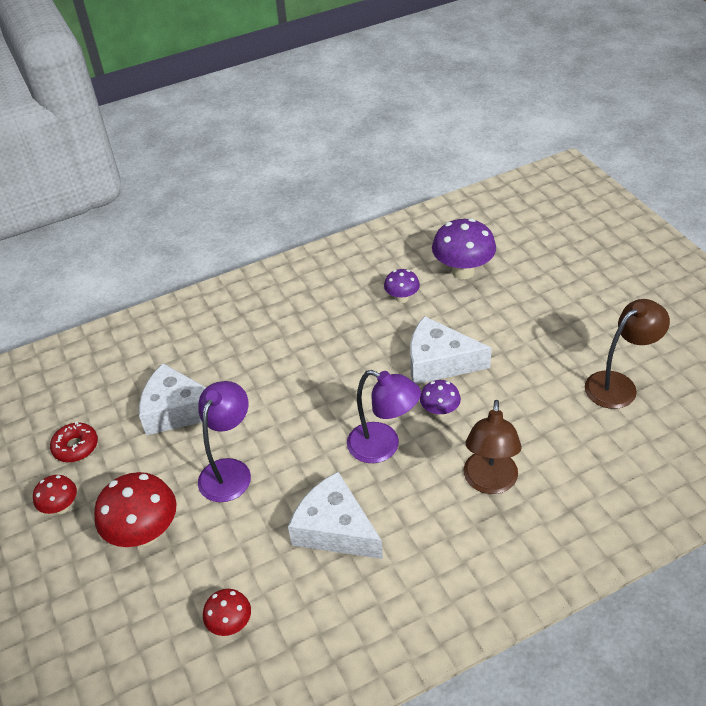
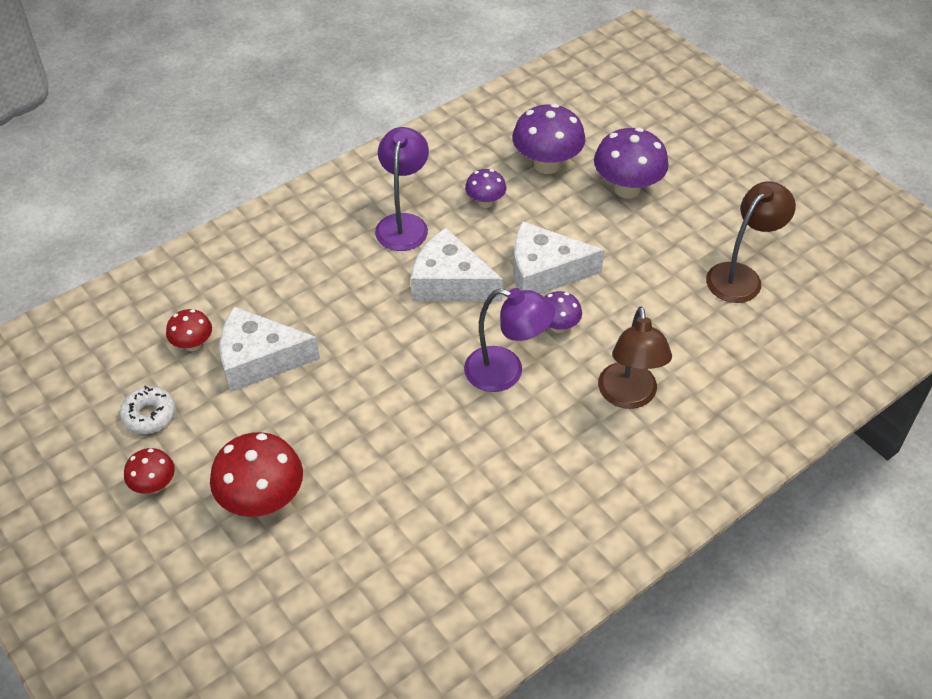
camera: 15 degrees left, 5 degrees up
(76, 447) = (149, 415): red donut -> white donut
(229, 471) = (340, 419): purple lamp -> purple lamp (403, 223)
(230, 624) = (388, 582): red mushroom -> red mushroom (193, 344)
(335, 529) = (475, 467): white cheese -> white cheese (450, 282)
(529, 298) = (627, 189): none -> purple mushroom

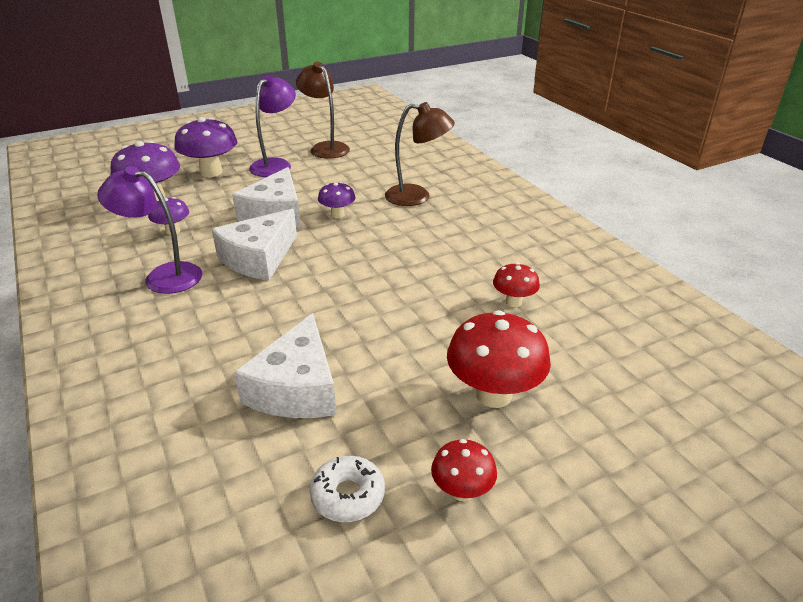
camera: 80 degrees left, 15 degrees down
(193, 344) = (245, 447): red mushroom -> red mushroom (513, 302)
(506, 372) = (376, 241): purple lamp -> purple lamp (276, 165)

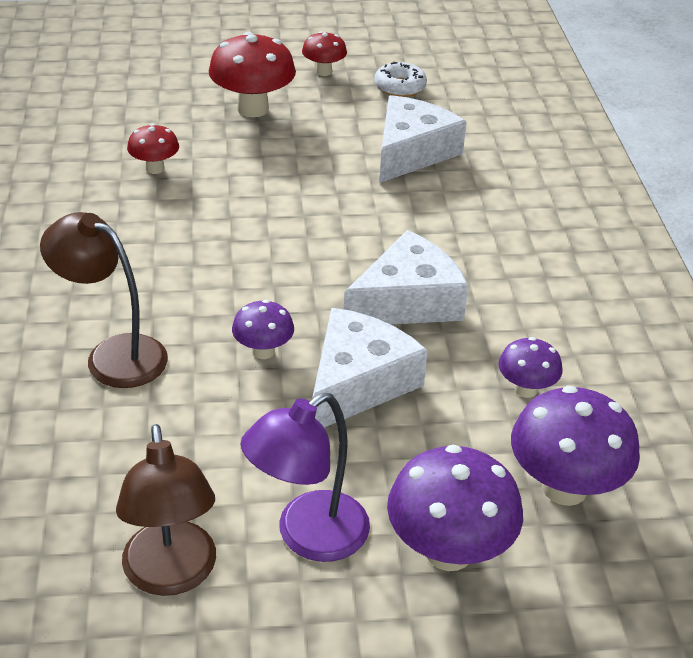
camera: 160 degrees left, 5 degrees up
(163, 276) = (536, 306): purple lamp -> none

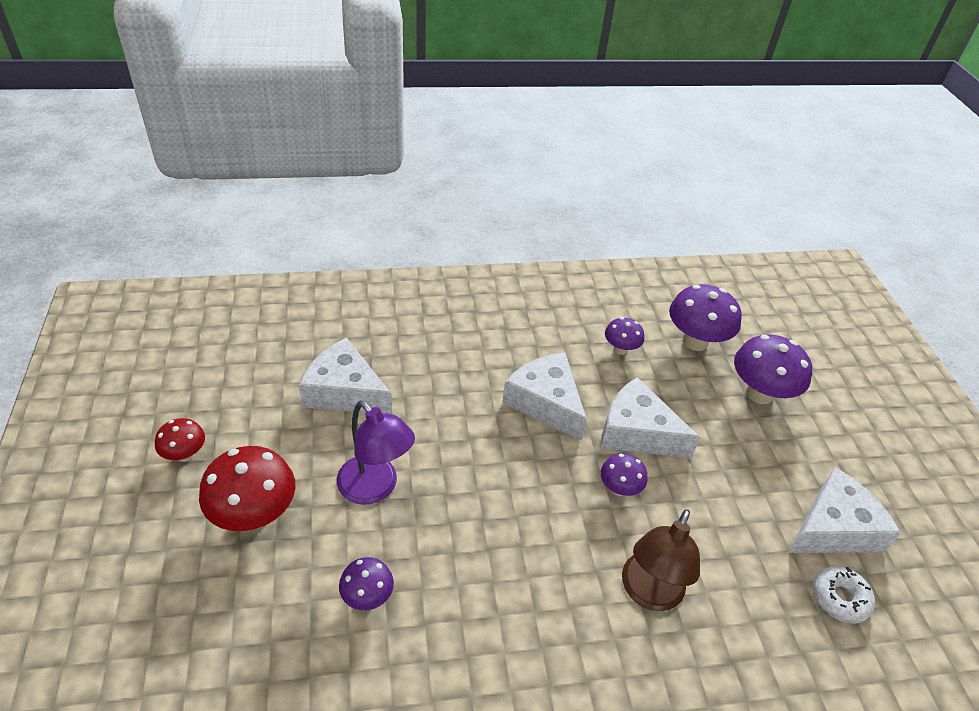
camera: 95 degrees left, 5 degrees up
(155, 168) = (367, 596): red mushroom -> purple mushroom
(172, 575) = (834, 528): brown lamp -> white cheese
(308, 537) = (776, 458): purple lamp -> purple lamp (375, 488)
(400, 87) = (228, 395): white donut -> white donut (839, 598)

